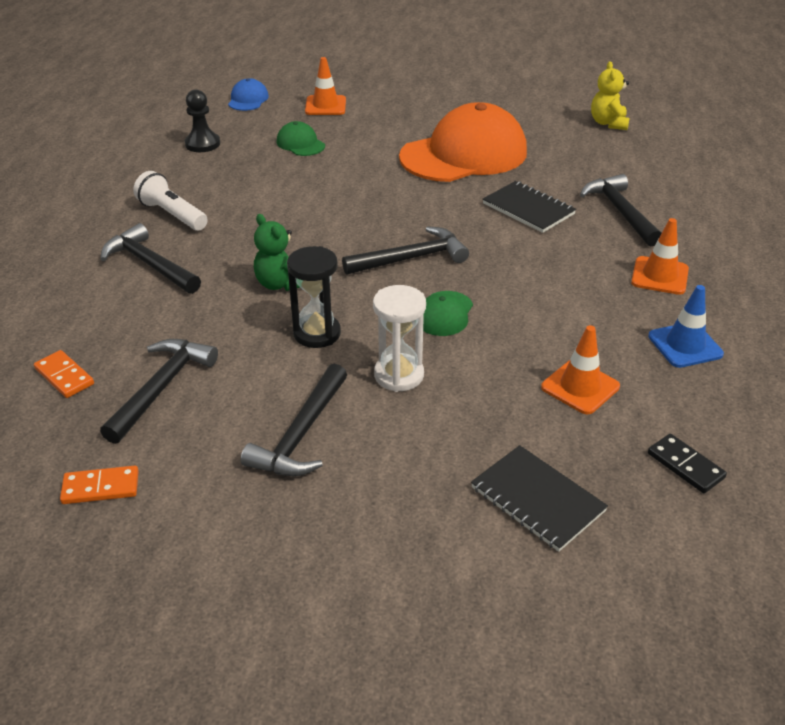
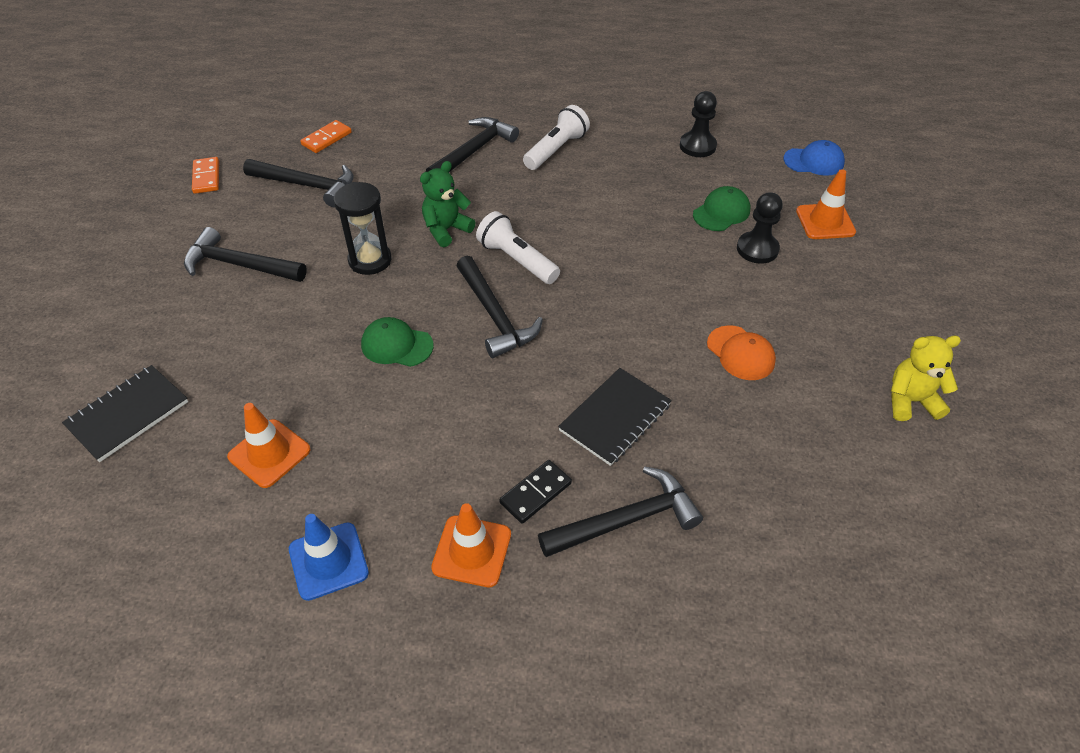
camera: 85 degrees right, 10 degrees up
(338, 244) = (517, 260): none -> white flashlight
(351, 135) = (757, 249): none -> black pawn
(399, 375) = (305, 317): white hourglass -> none
(464, 154) = (740, 353): orange cap -> orange cap, size x0.42
(608, 123) = (903, 527): yellow teddy bear -> yellow teddy bear (910, 401)
(685, 466) = (138, 534): black domino -> black domino (535, 493)

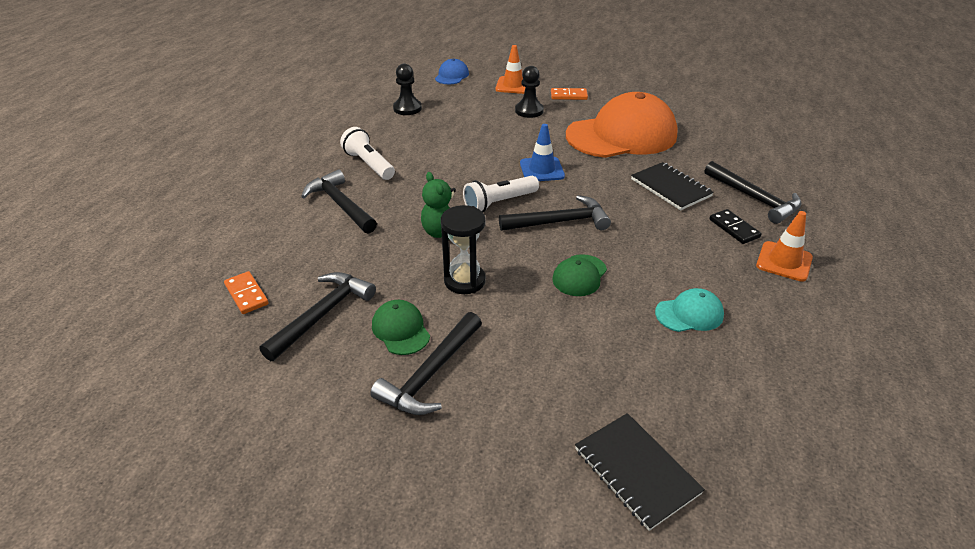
camera: 75 degrees left, 10 degrees down
(206, 177) = (248, 401): orange domino -> orange domino (568, 96)
(269, 453) = (694, 361): orange traffic cone -> none
(328, 561) = (801, 332): blue traffic cone -> blue traffic cone (542, 170)
(346, 447) = (689, 314): none -> turquoise cap
(625, 520) = (754, 198): black hammer -> black hammer turned 150 degrees clockwise
(721, 212) = (486, 115): green cap -> green cap (400, 330)
(740, 353) = (621, 135): orange cap -> orange cap, size x2.35
(910, 401) = (668, 97): yellow teddy bear -> none

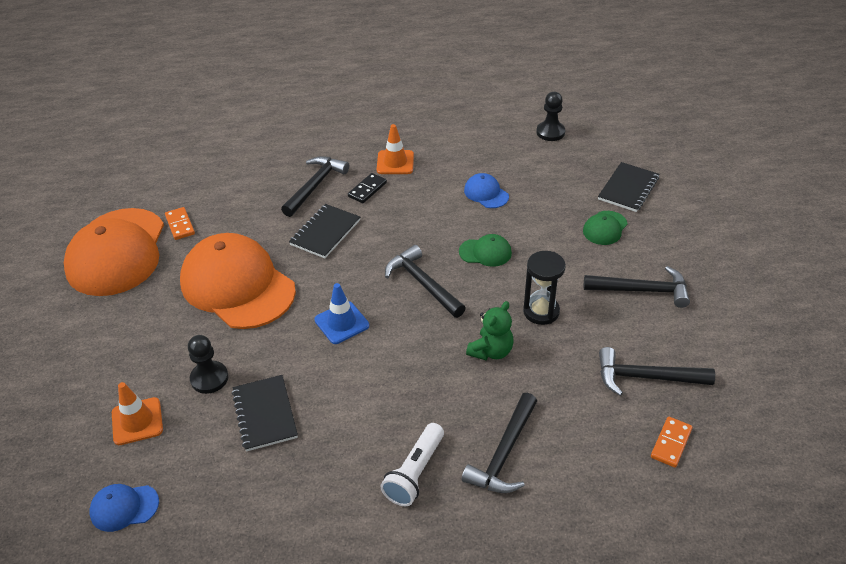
camera: 115 degrees left, 5 degrees up
(400, 330) = (620, 324): green cap -> green cap (605, 228)
(407, 108) = (255, 509): black pawn -> black pawn (550, 132)
(477, 123) = (265, 414): none -> black notebook
(499, 203) = (419, 332): white flashlight -> none
(568, 96) = (151, 355): orange domino -> orange domino (180, 225)
(689, 314) = (486, 193): turquoise cap -> blue cap
(695, 97) = (117, 252): none -> orange cap

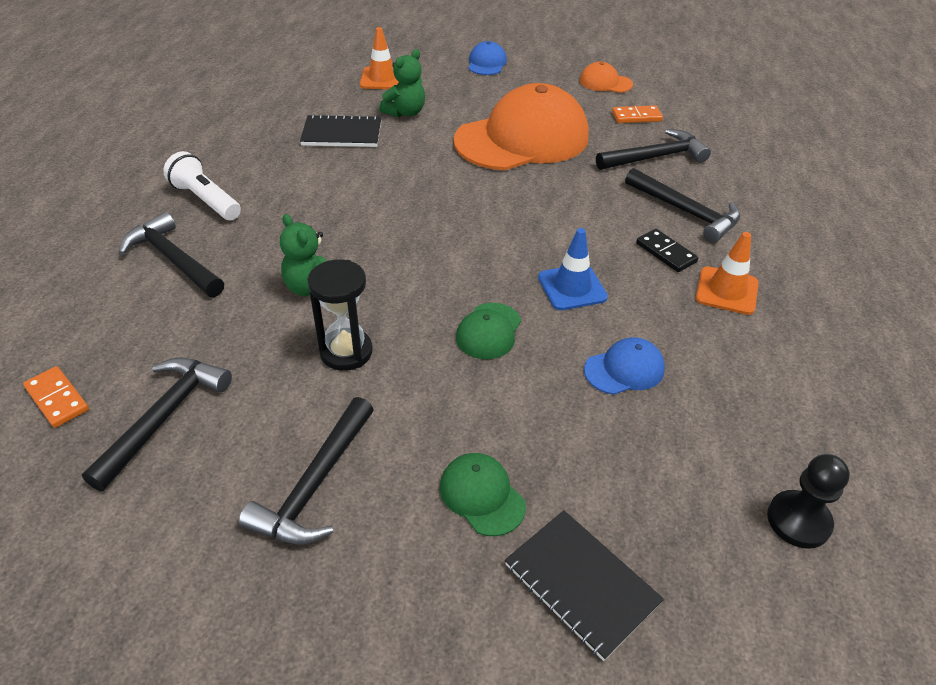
camera: 105 degrees right, 0 degrees up
(117, 252) = (605, 82): orange cap -> orange cap, size x0.42
(124, 507) = (302, 69): blue cap -> blue cap (486, 63)
(209, 378) = (405, 112): black pawn -> green teddy bear
(325, 232) = (587, 205): black notebook -> none
(341, 323) = (429, 192): blue traffic cone -> blue traffic cone (572, 287)
(423, 284) = (457, 261): black hammer -> black hammer (655, 157)

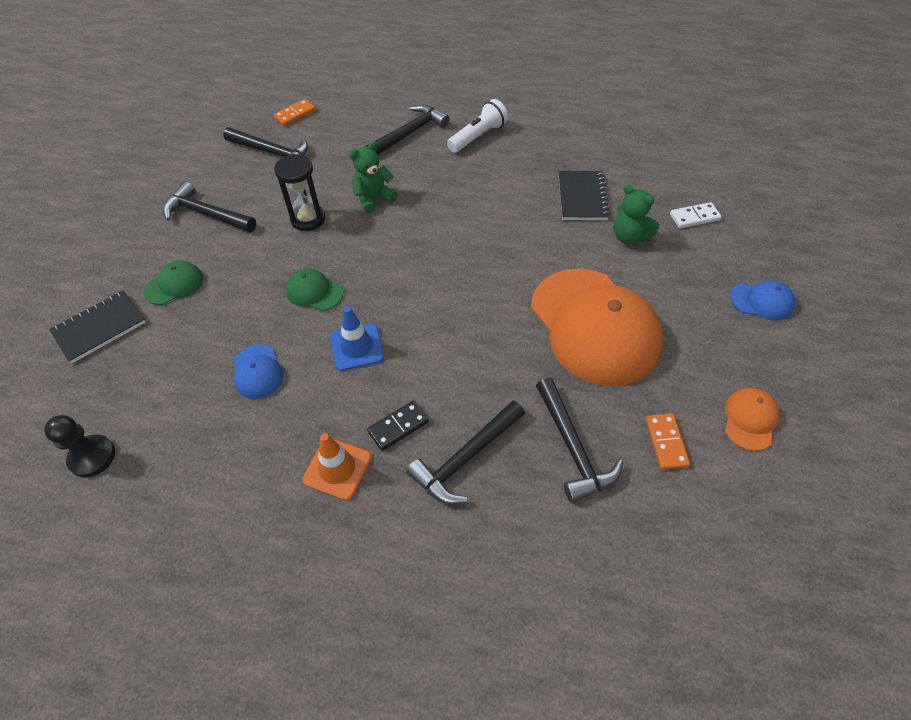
camera: 95 degrees right, 10 degrees up
(382, 79) = (694, 217): orange traffic cone -> white domino

